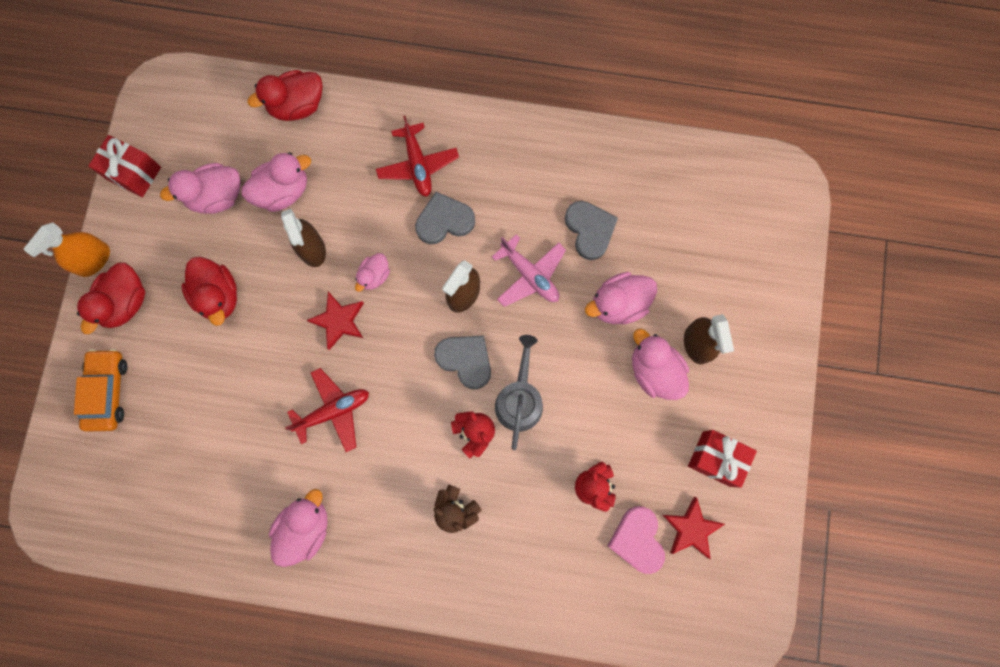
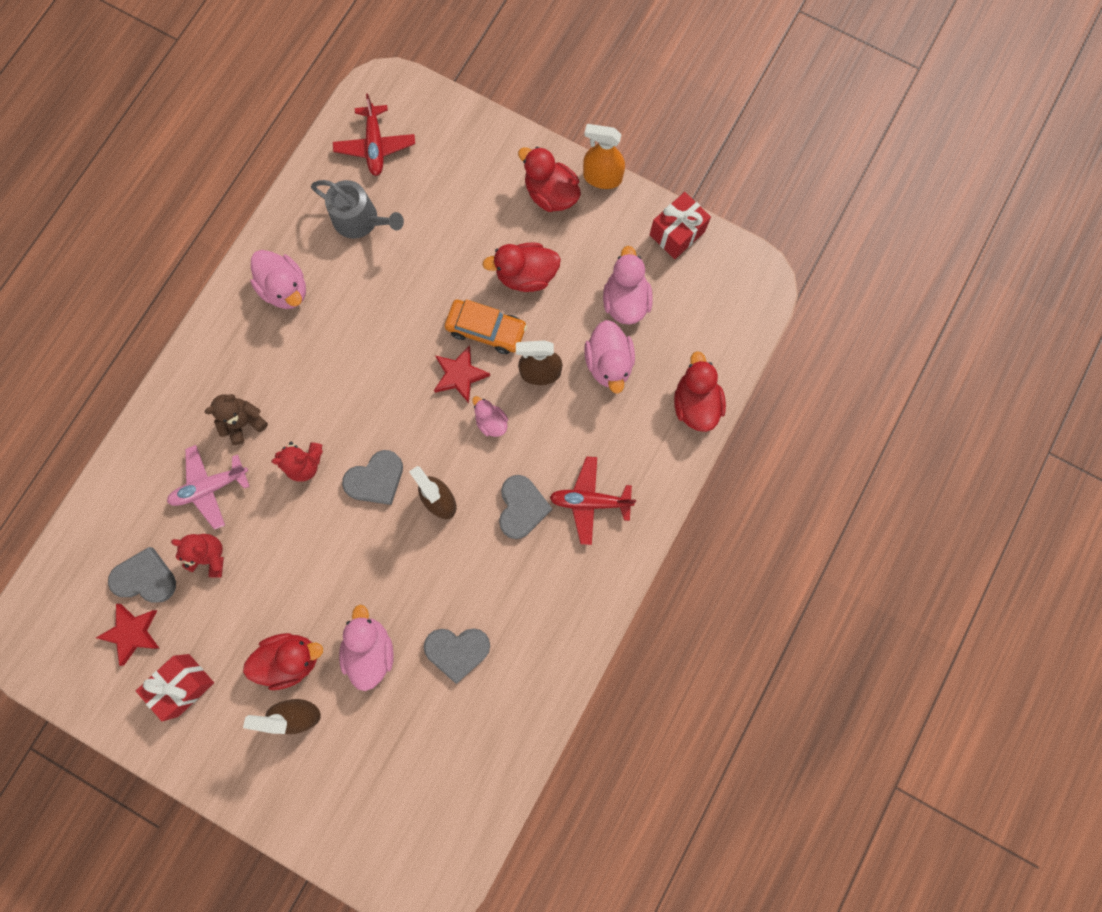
camera: 110 degrees right, 0 degrees up
(94, 260) = (602, 177): orange spray bottle -> orange spray bottle turned 45 degrees counterclockwise
(107, 391) = (474, 159): orange car -> orange car (486, 330)
(333, 411) = (378, 344): red plane -> red plane (375, 146)
(519, 400) = (318, 516): grey watering can -> grey watering can (360, 220)
(530, 275) = (434, 572): pink plane -> pink plane (210, 487)
(637, 540) = (145, 578): pink heart -> grey heart
(654, 371) = (291, 658): pink duck -> red duck

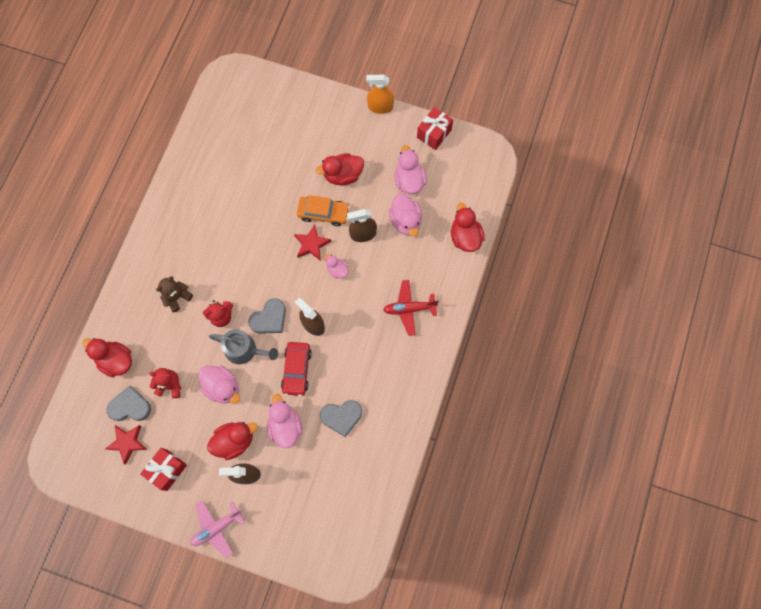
camera: 10 degrees left, 5 degrees down
(210, 487) = (162, 342): pink plane -> pink plane (216, 527)
(286, 289) = (189, 209): pink duck -> pink duck (222, 387)
(360, 220) = (229, 158): grey watering can -> grey watering can (244, 350)
(375, 146) = (231, 110): red plane -> none
(403, 566) = (296, 370): none -> red car
(522, 507) = (366, 320): grey heart -> none
(551, 194) = (349, 122): red duck -> red duck (116, 360)

